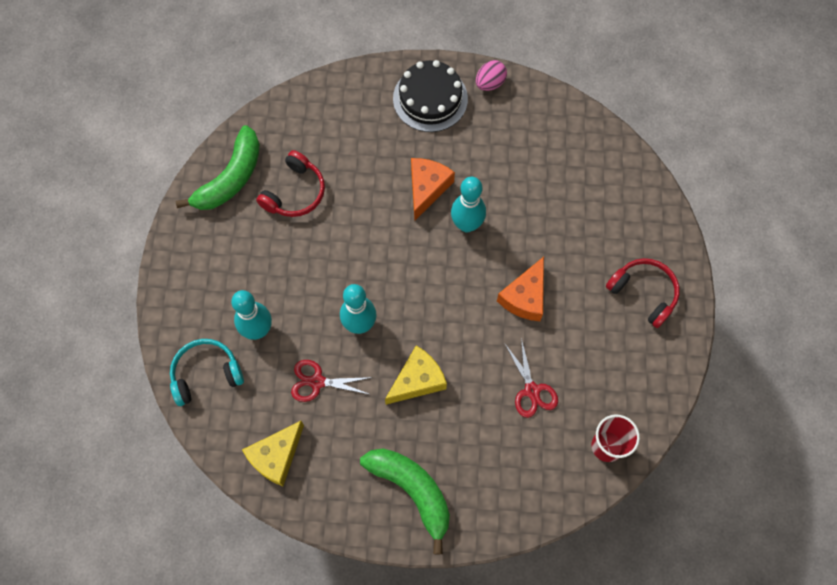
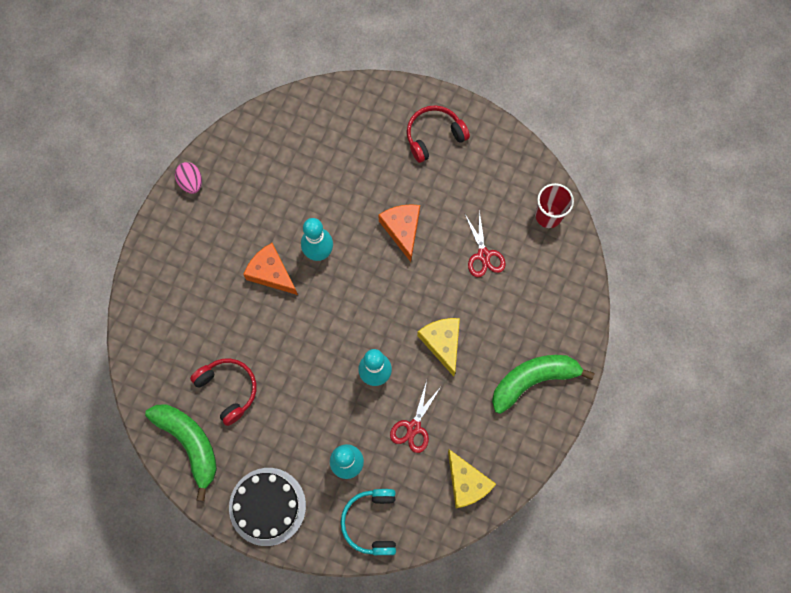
camera: 70 degrees left, 5 degrees up
(430, 98) = (184, 239): black cake -> black cake (267, 506)
(525, 297) = (402, 230): orange cheese -> orange cheese turned 150 degrees counterclockwise
(532, 390) = (483, 255): red scissors -> red scissors turned 75 degrees clockwise

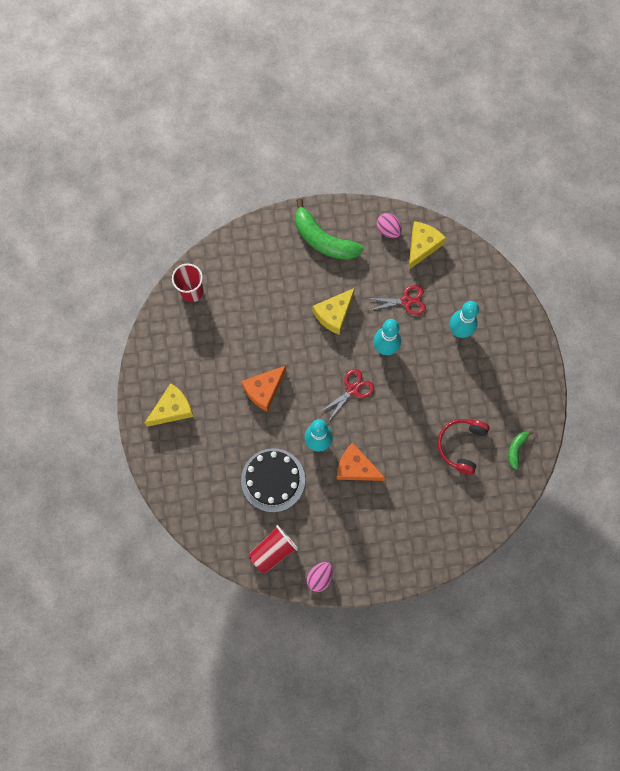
camera: 120 degrees left, 0 degrees up
(189, 443) = (516, 449): green banana -> green banana, size x0.48
(242, 154) = (273, 551): none -> red cup
(267, 506) = (523, 368): black cake -> black cake (273, 480)
(271, 273) = (355, 468): orange cheese -> orange cheese turned 105 degrees clockwise
(371, 522) = (488, 293): turquoise headphones -> none
(434, 136) = (173, 409): red headphones -> yellow cheese
(483, 255) = (250, 321): red scissors -> red scissors (352, 389)
(506, 457) = (388, 230): none -> pink egg

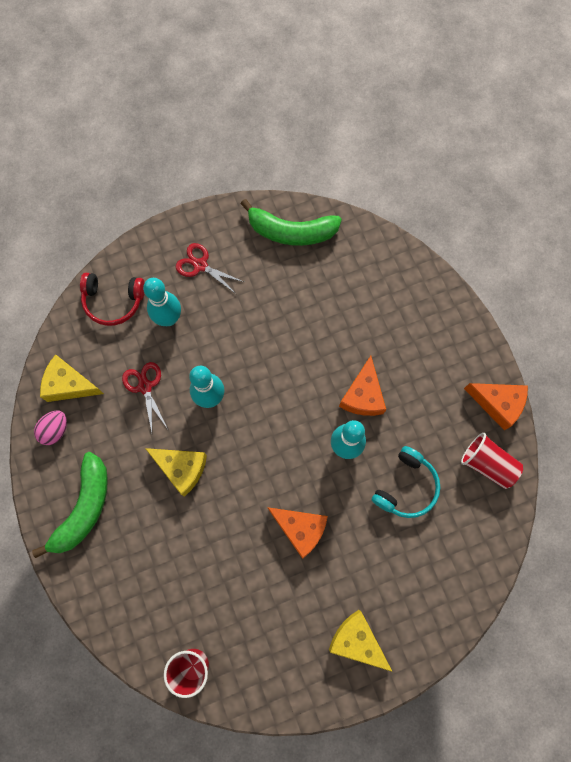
camera: 105 degrees left, 0 degrees up
(273, 480) = (406, 487): black cake -> turquoise headphones
(320, 577) = (497, 403): pink egg -> orange cheese
(352, 389) = (271, 422): red scissors -> red scissors (200, 265)
(461, 445) = (303, 288): red headphones -> red headphones (113, 301)
(516, 449) = (291, 232): green banana -> green banana, size x2.10

